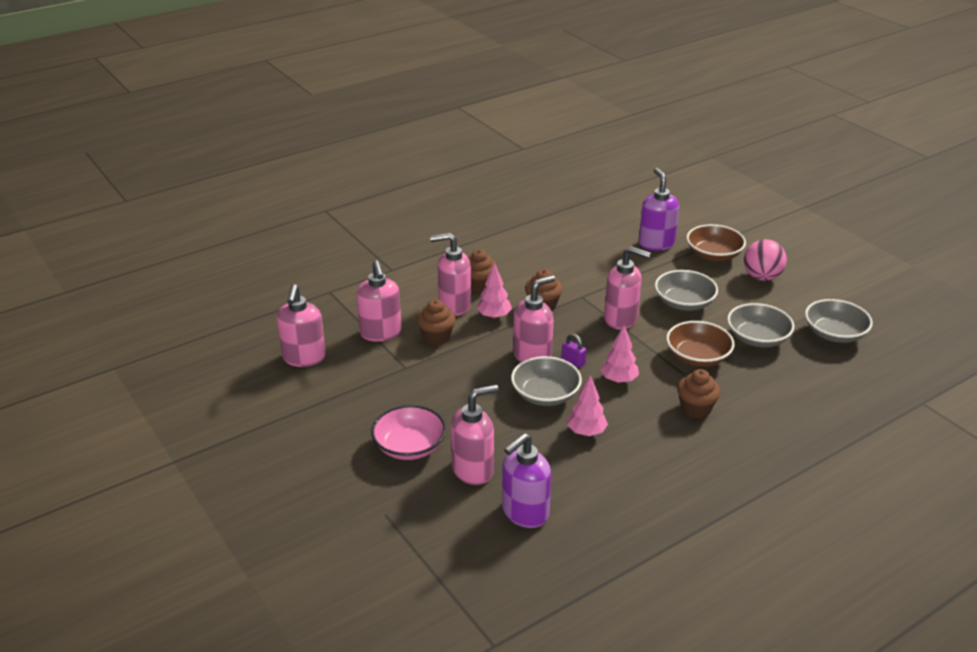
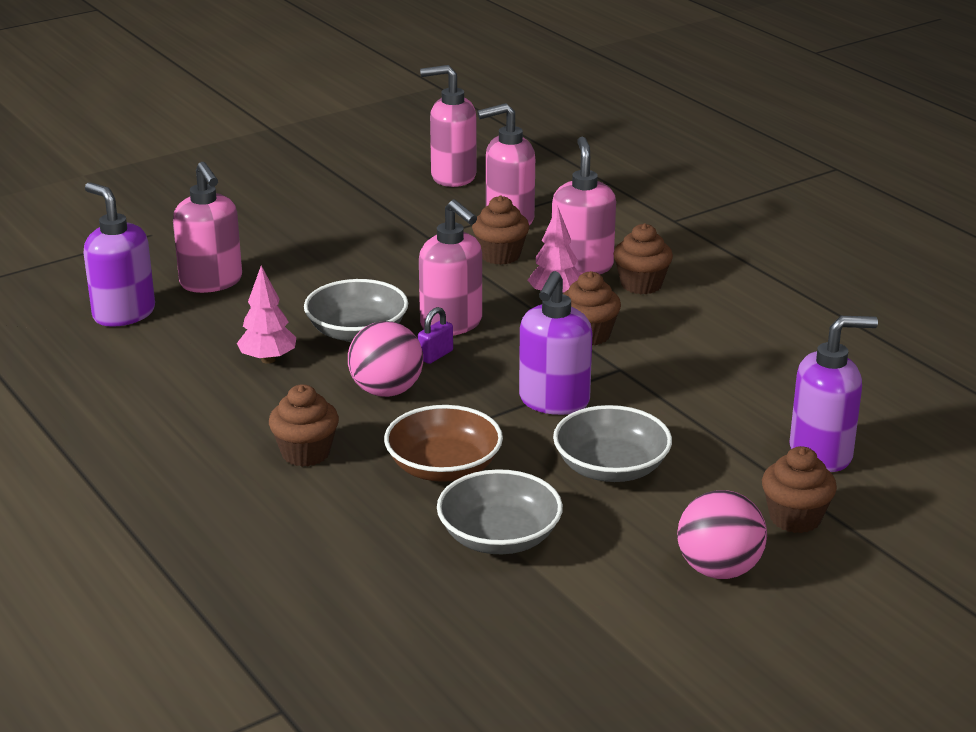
camera: 90 degrees right, 5 degrees down
(409, 446) = (265, 244): pink bowl -> none
(619, 380) = (386, 391): pink tree -> pink ball
(621, 319) = (554, 402): pink soap dispenser -> purple soap dispenser
(713, 255) = (795, 518): brown bowl -> brown cupcake
(834, 334) = (515, 635): grey bowl -> none

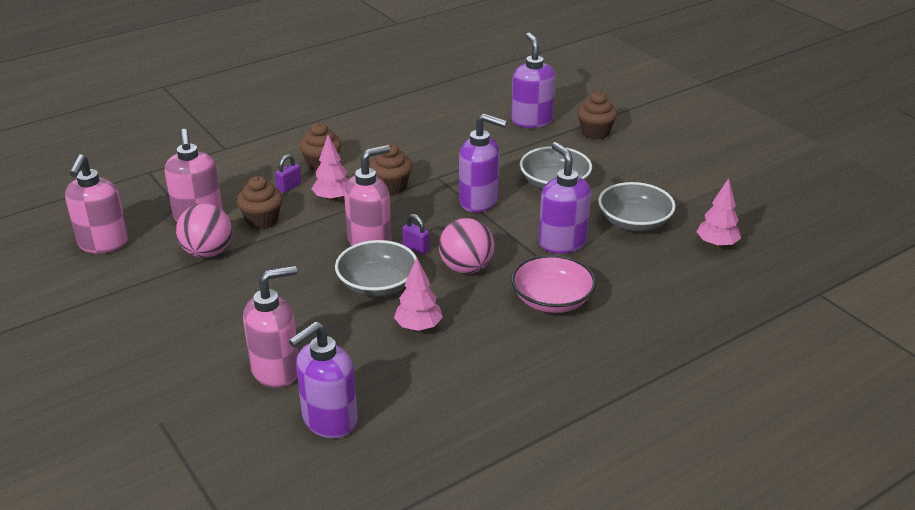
camera: 90 degrees left, 5 degrees up
(305, 453) = (552, 300): brown cupcake -> pink bowl
(432, 616) = (716, 244): none -> pink tree
(444, 467) = (562, 242): brown bowl -> purple soap dispenser
(582, 266) = (289, 187): pink soap dispenser -> purple padlock
(718, 569) = (647, 156): pink ball -> pink ball (208, 252)

